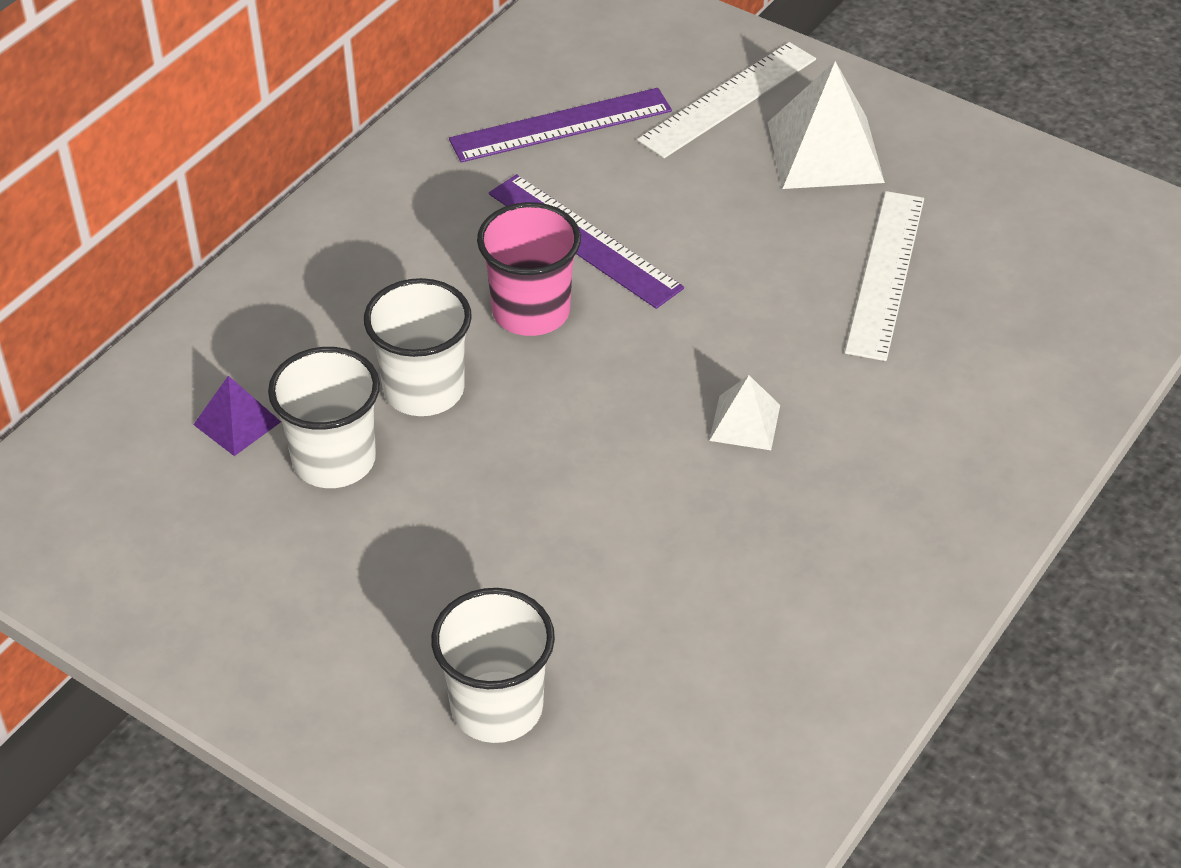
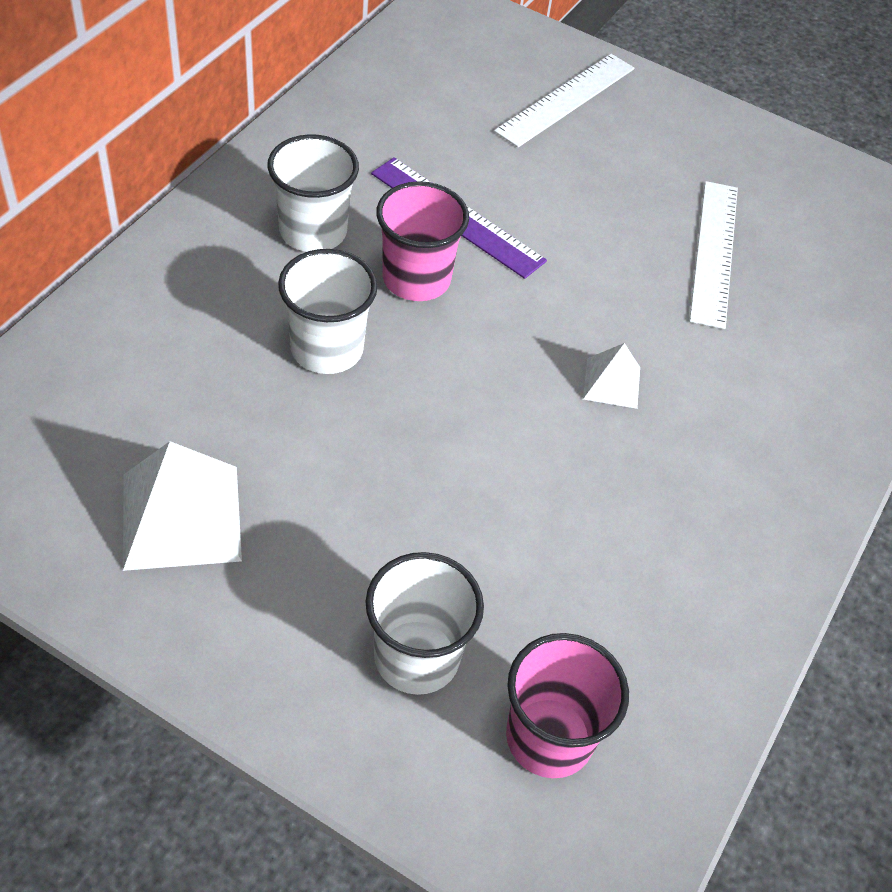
camera: 10 degrees left, 5 degrees up
(237, 423) = (158, 378): purple pyramid -> none
(334, 460) = (249, 414): white cup -> white cup (313, 231)
(561, 125) = (428, 116): purple ruler -> none
(632, 788) = (549, 737): none -> pink cup
(824, 152) = (650, 146): white pyramid -> white pyramid (181, 516)

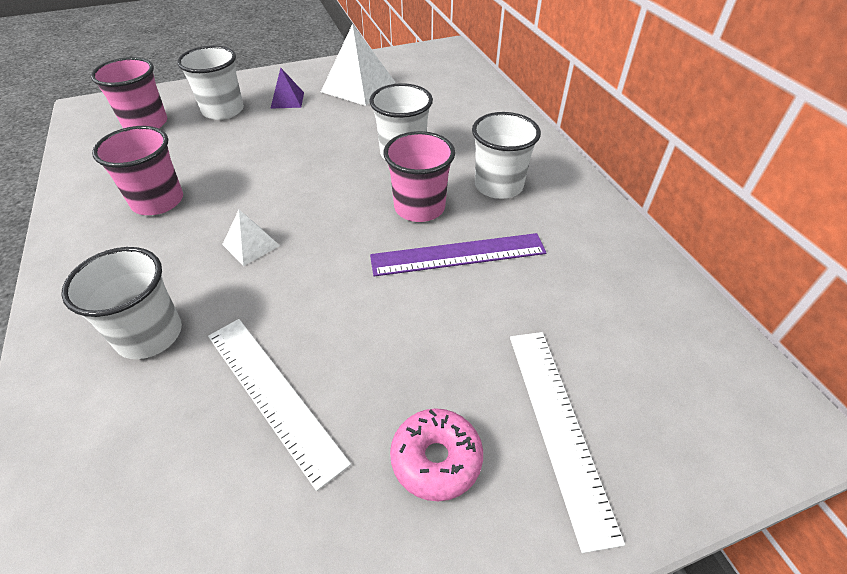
camera: 135 degrees right, 5 degrees down
(307, 589) = (287, 100): none -> purple pyramid
(653, 534) = (158, 201): none -> pink cup
(654, 146) = (436, 459): none -> pink donut
(769, 372) = (149, 335): none -> white cup

